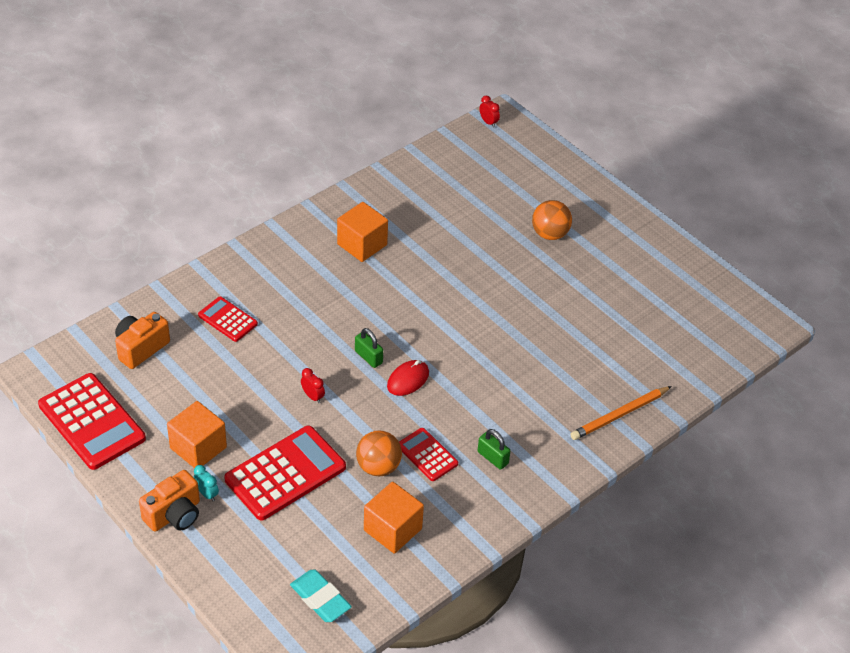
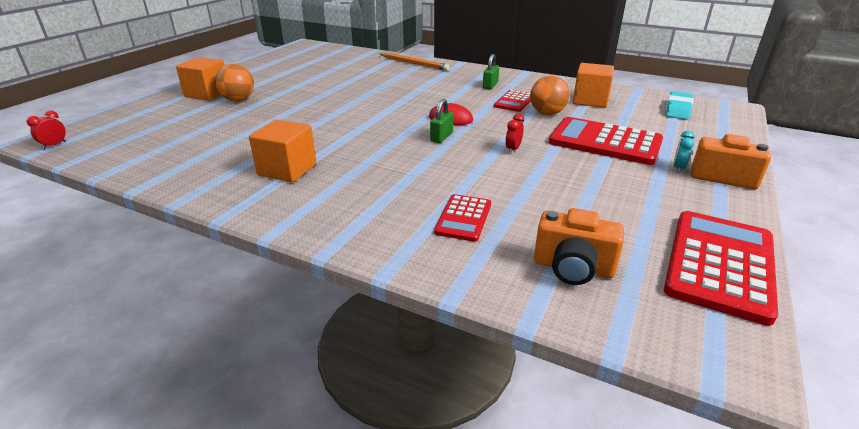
camera: 110 degrees left, 15 degrees down
(198, 448) = (642, 186): orange cube -> orange cube (207, 94)

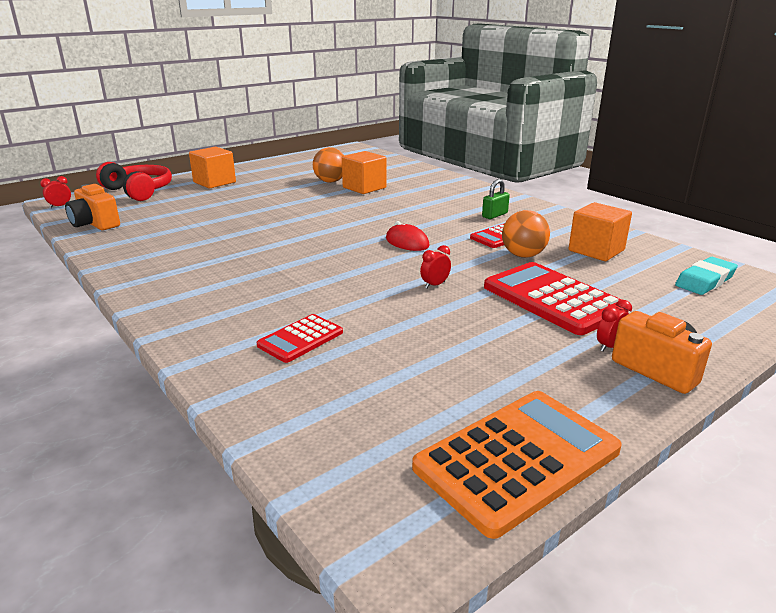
camera: 25 degrees right, 5 degrees down
(132, 115) = (139, 191): none -> red headphones
(238, 100) = (233, 191): orange ball -> orange ball (330, 181)
(287, 169) = (201, 260): orange cube -> orange cube (364, 188)
(414, 63) = (439, 180): orange pencil -> none
(441, 137) = (375, 258): green padlock -> none
(573, 268) = (347, 413): orange camera -> orange camera (95, 224)
(678, 168) = (609, 346): turquoise clock -> red clock
(720, 264) = (517, 459): red calculator -> orange calculator

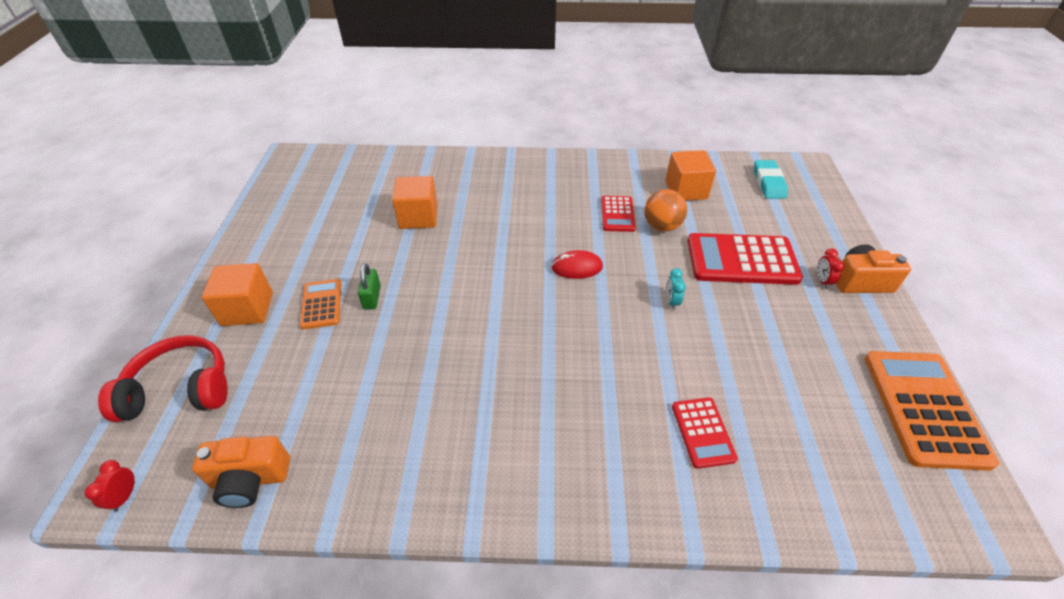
camera: 50 degrees left, 20 degrees up
(244, 194) = (321, 304): none -> orange calculator
(330, 181) = (371, 227): orange ball -> none
(435, 285) = (671, 301): red clock -> turquoise clock
(494, 215) = (573, 189): green padlock -> green padlock (372, 297)

